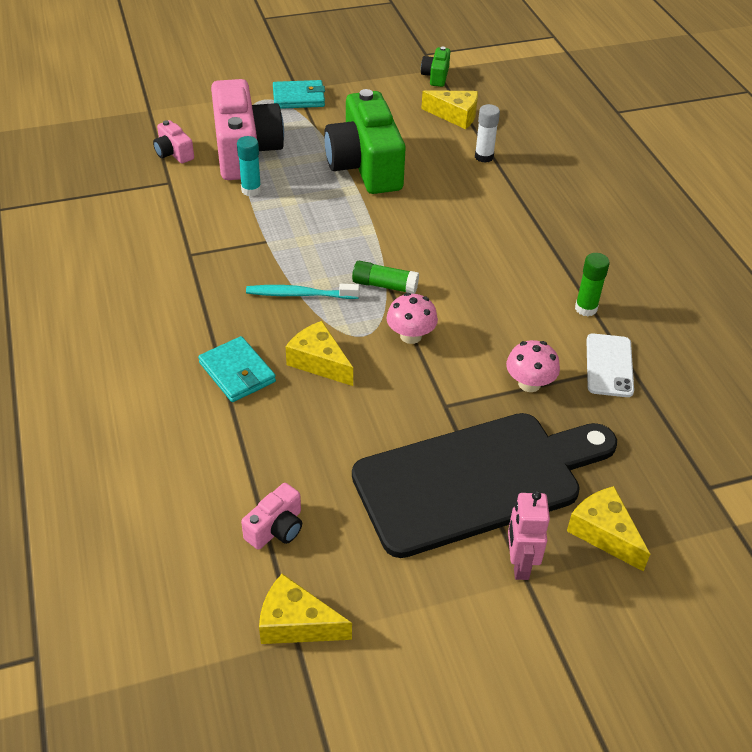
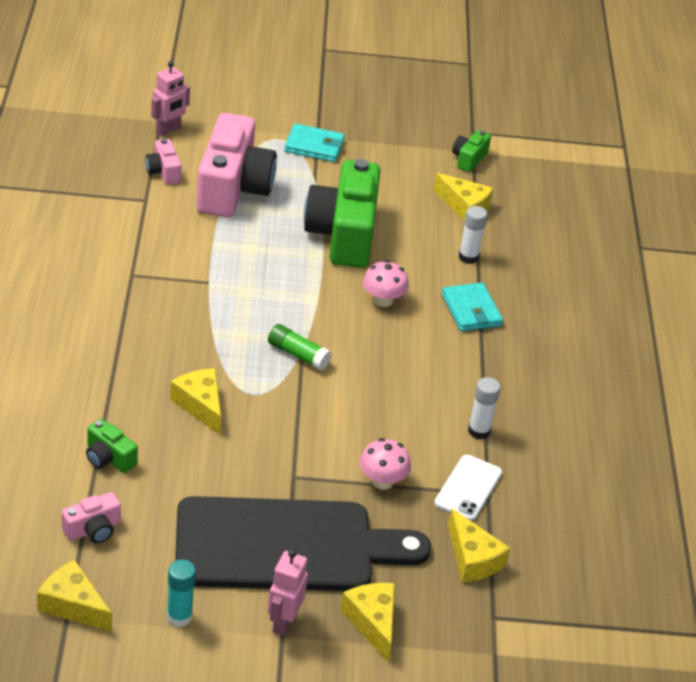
camera: 15 degrees right, 5 degrees down
(160, 116) = (168, 130): none -> pink robot
(237, 372) = (123, 393): turquoise wallet -> turquoise wallet (471, 310)
(251, 190) = (219, 228): turquoise glue stick -> turquoise glue stick (179, 617)
(255, 445) = (108, 458): none -> green camera
(299, 294) = (214, 340): turquoise toothbrush -> none
(410, 336) = (296, 407): pink mushroom -> pink mushroom (383, 300)
(586, 308) = (479, 431): green glue stick -> white glue stick
(655, 434) = (472, 559): none -> yellow cheese

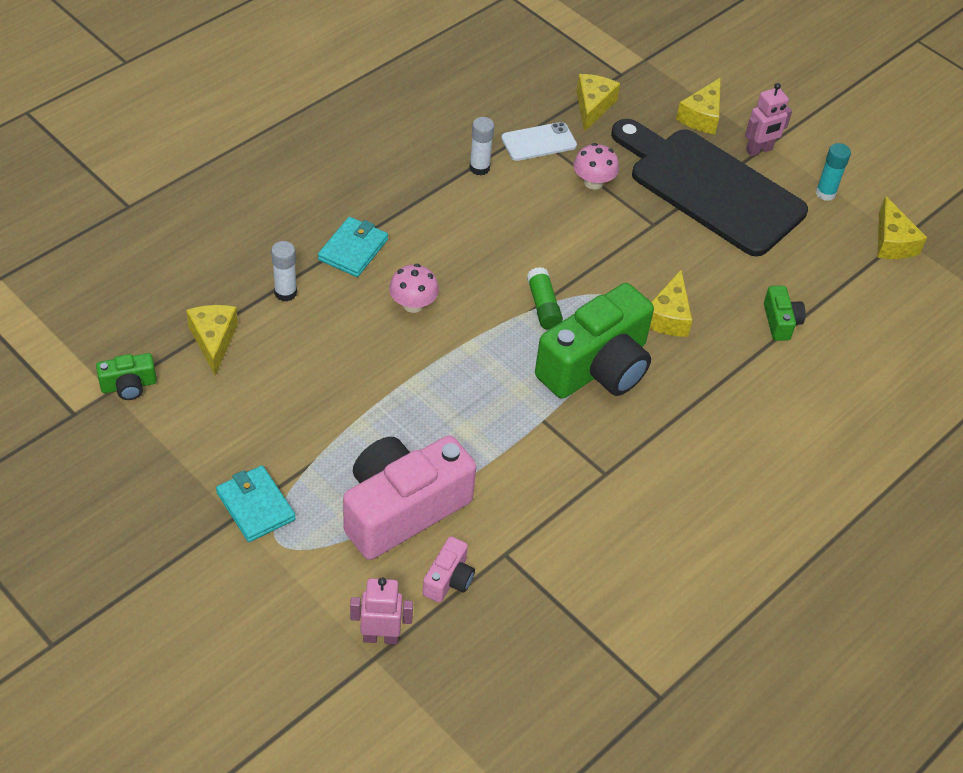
camera: 135 degrees left, 10 degrees up
(93, 529) = (837, 279): pink camera -> none
(343, 234) = (363, 387): green camera -> green camera (597, 367)

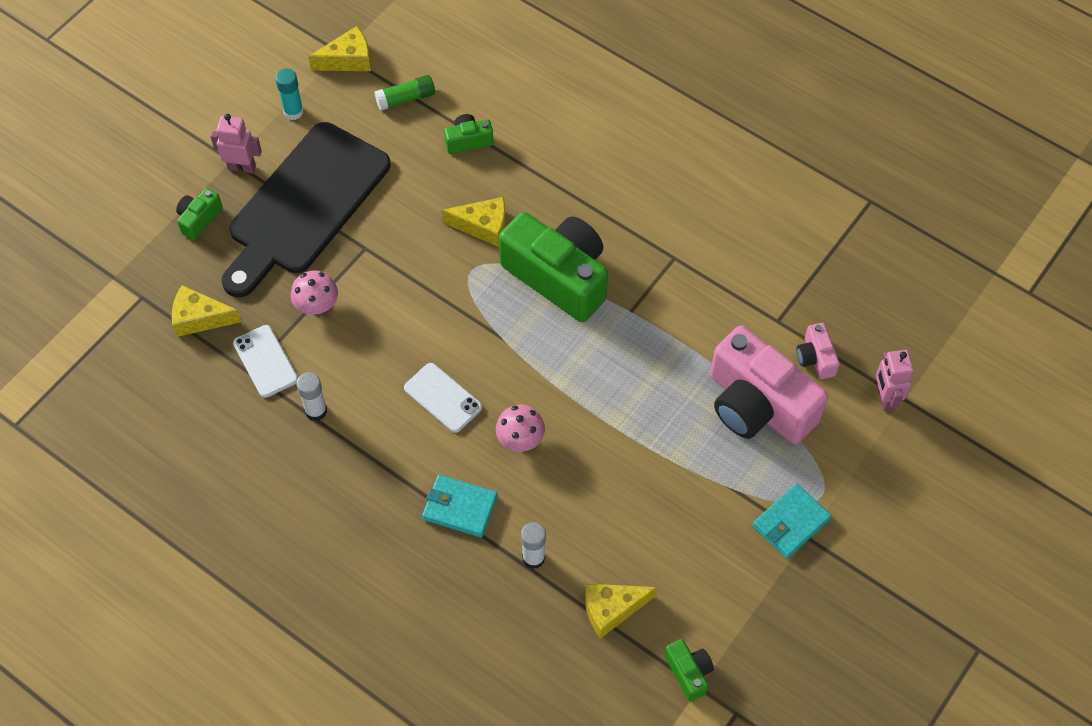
camera: 95 degrees left, 10 degrees up
(448, 579) = (815, 358): pink camera -> pink camera turned 120 degrees counterclockwise
(472, 255) = (443, 398): none -> white phone
(543, 306) = (495, 328): green glue stick -> green glue stick (406, 99)
(701, 116) = (199, 219): yellow cheese -> green camera
(759, 150) = (242, 167): pink robot -> pink robot turned 45 degrees counterclockwise

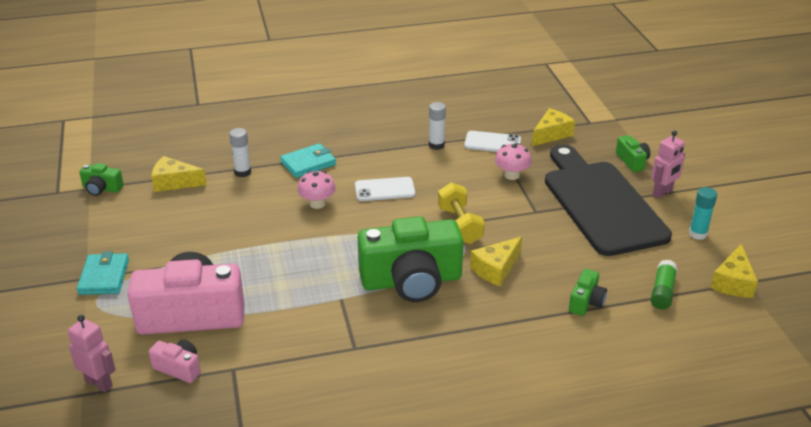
camera: 130 degrees right, 25 degrees down
(444, 294) = (460, 225): none -> yellow dumbbell
(611, 609) = (174, 182): yellow cheese -> yellow cheese turned 105 degrees counterclockwise

